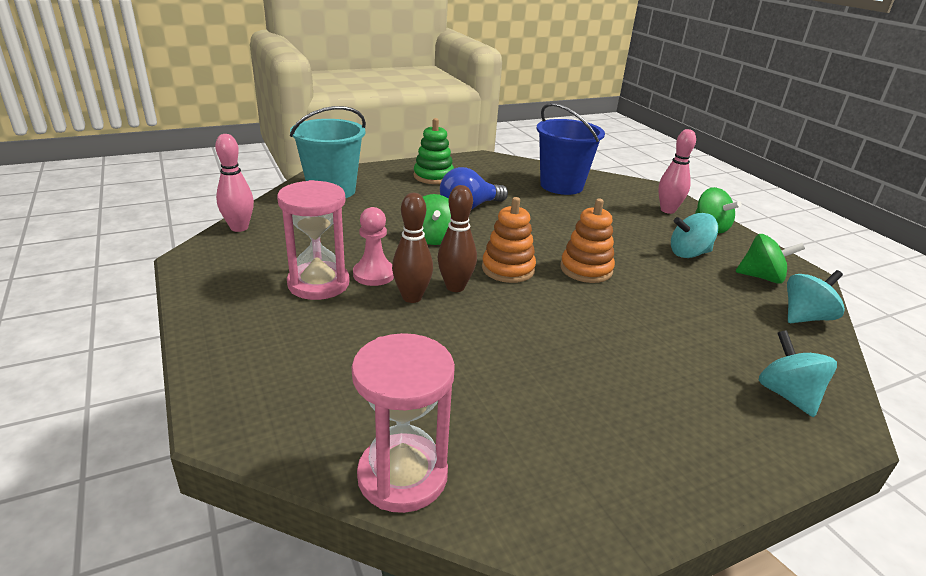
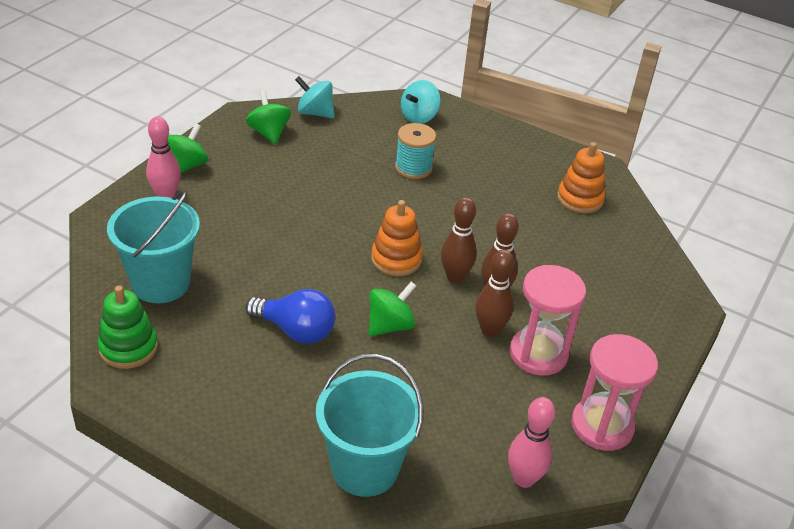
camera: 125 degrees left, 10 degrees up
(374, 274) = (489, 330): pink pawn -> brown bowling pin
(402, 475) = (633, 225): pink hourglass -> pink hourglass (602, 426)
(433, 176) = (231, 400): green stacking toy -> green stacking toy (128, 347)
(561, 186) = (161, 283): blue bucket -> turquoise bucket
(586, 269) = (350, 218): orange stacking toy -> orange stacking toy (580, 199)
(657, 338) = (413, 168): none -> turquoise spool
(688, 253) = (261, 171): turquoise spinning top -> none

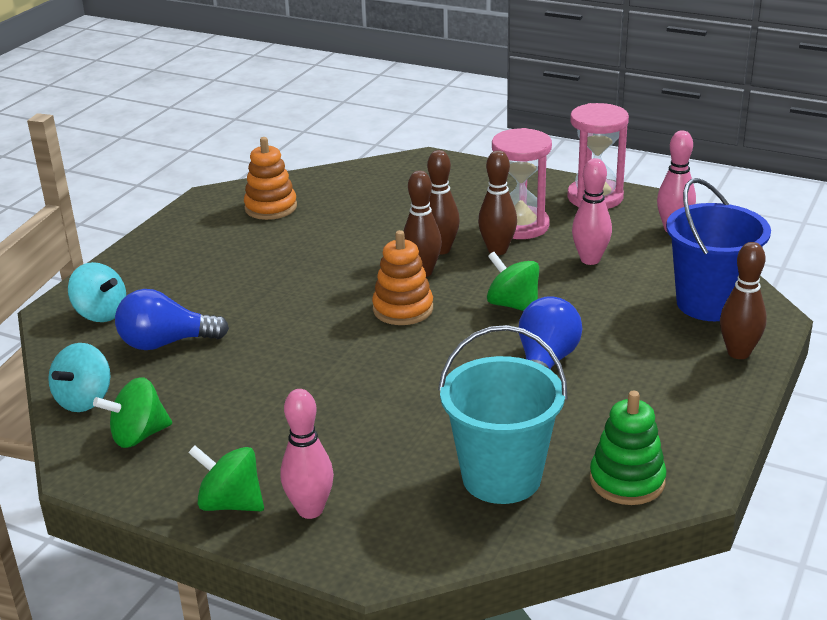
camera: 90 degrees left, 10 degrees down
(273, 466) = (738, 353): none -> brown bowling pin
(365, 468) = (709, 303): turquoise bucket -> blue bucket
(374, 143) = (166, 343): none -> blue light bulb
(413, 168) = (220, 310): turquoise spool -> none
(464, 394) = (590, 260): none -> pink bowling pin

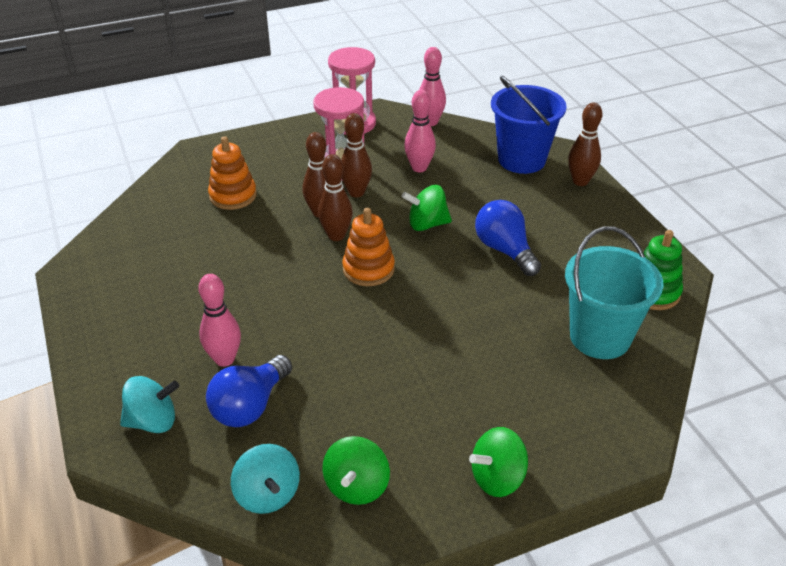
camera: 50 degrees left, 10 degrees up
(271, 207) = (141, 250): orange stacking toy -> orange stacking toy (233, 196)
(310, 510) = (546, 441): pink bowling pin -> pink bowling pin (224, 359)

